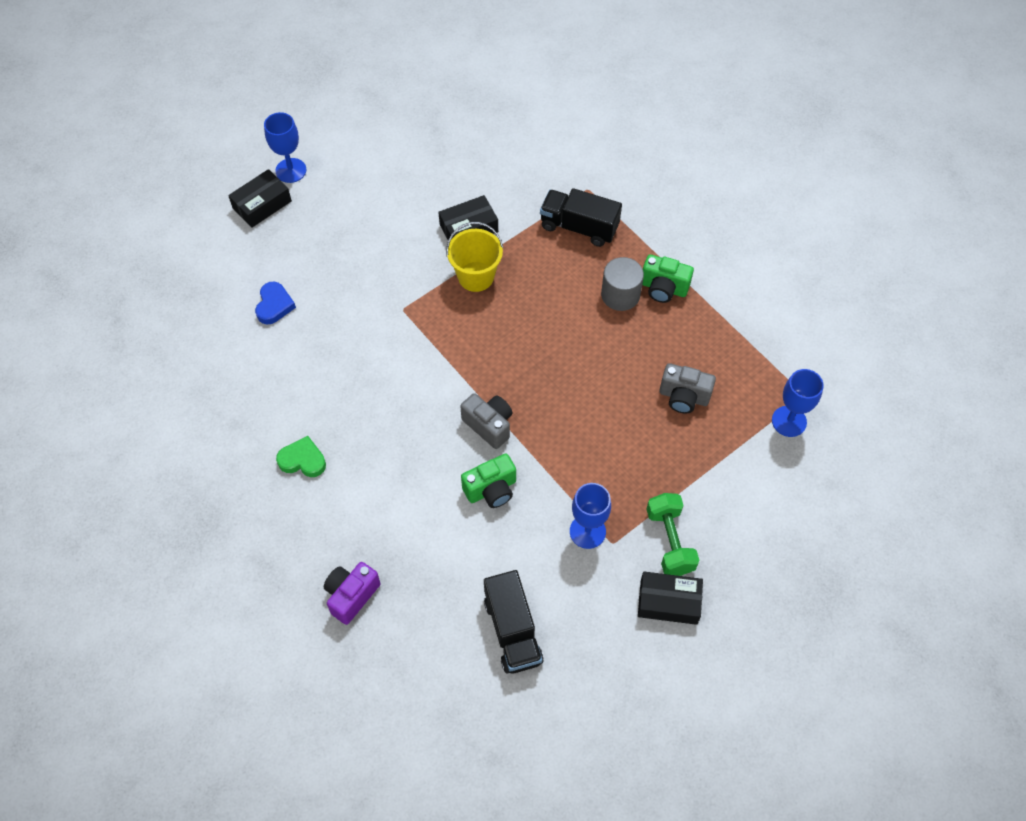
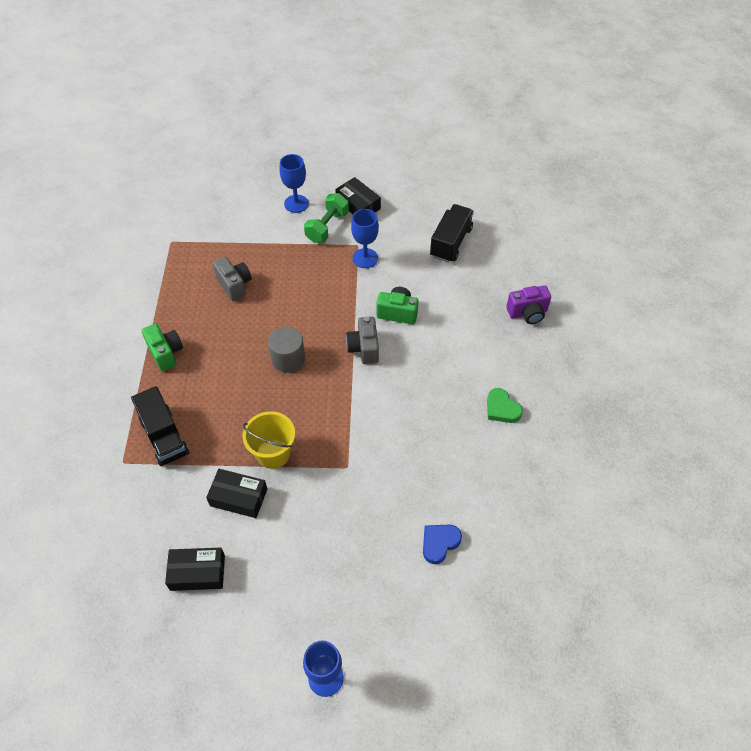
camera: 140 degrees left, 5 degrees down
(262, 204) = (379, 657): black box -> black box (197, 572)
(620, 295) = (196, 368): grey cylinder -> grey cylinder (288, 359)
(789, 421) = (196, 235): blue goblet -> blue goblet (296, 204)

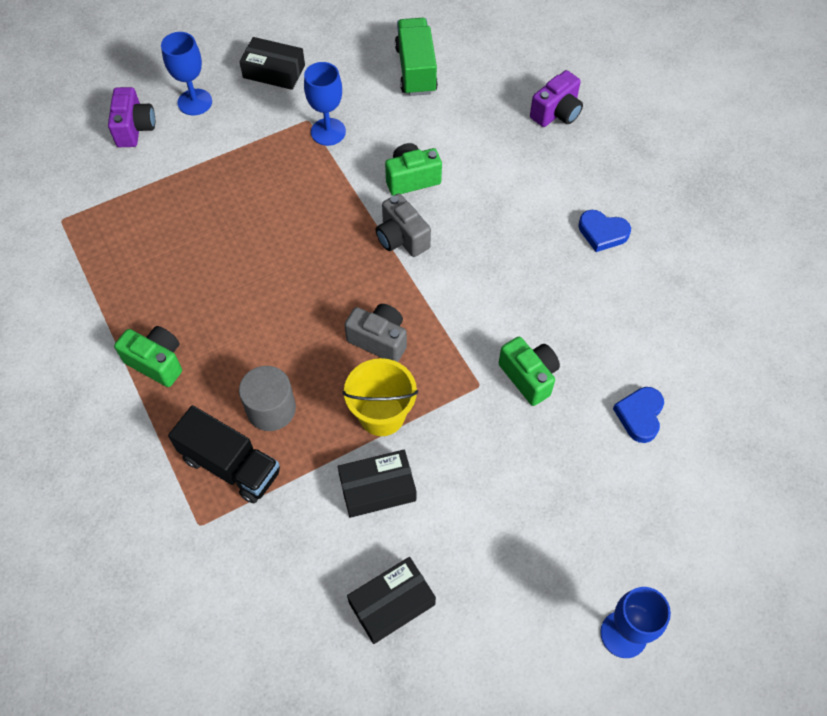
camera: 30 degrees left, 5 degrees up
(234, 285) = (187, 236): grey camera -> grey camera (379, 340)
(250, 205) = (135, 128): none -> purple camera
(288, 359) = (320, 294): grey cylinder -> grey cylinder (271, 409)
(327, 227) = (254, 114): green dumbbell -> none
(383, 478) = (529, 377): none -> green camera
(451, 242) = (416, 70): black truck -> green truck
(502, 408) = (602, 233): green heart -> blue heart

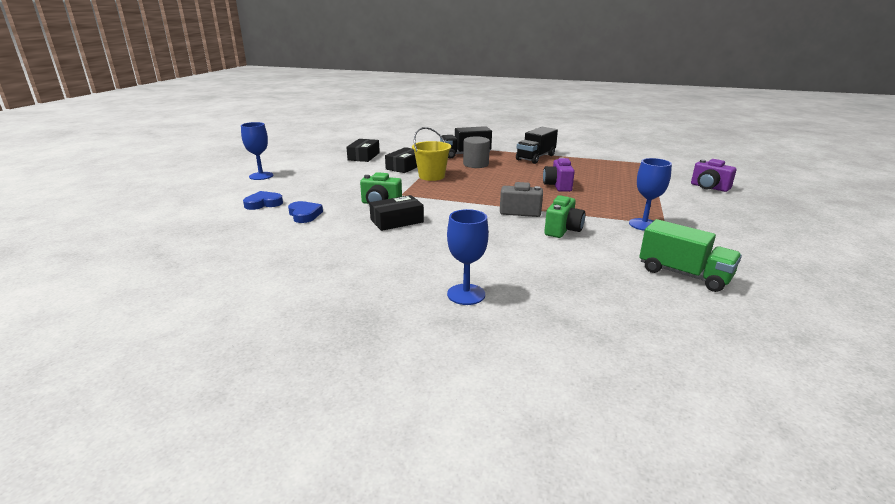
camera: 135 degrees right, 35 degrees down
(157, 362) = (535, 157): green camera -> black truck
(195, 102) = (720, 204): blue goblet -> blue goblet (466, 294)
(274, 71) = (734, 230): black box -> black box (397, 221)
(379, 340) = (468, 187): grey camera -> none
(556, 113) = (550, 306): purple camera -> purple camera (557, 186)
(602, 233) = (412, 262): blue heart -> blue heart (263, 203)

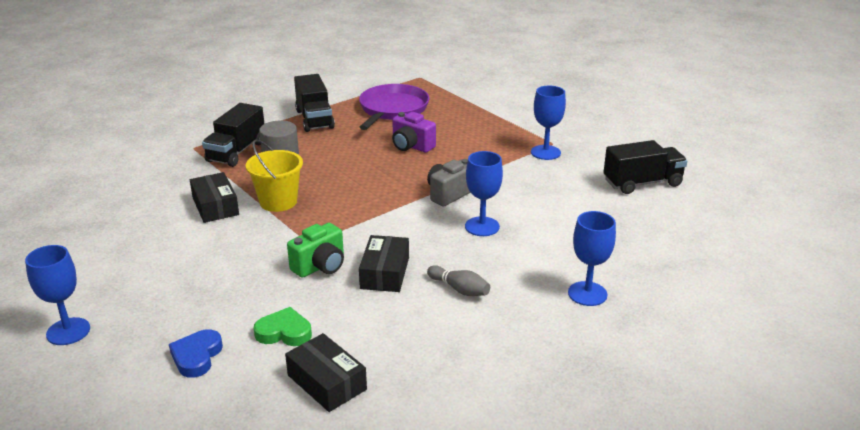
camera: 55 degrees left, 5 degrees up
(304, 215) = (284, 332): blue heart -> green heart
(364, 156) = (122, 220): black box -> black box (327, 382)
(408, 247) = (459, 289): none -> grey bowling pin
(497, 232) = (482, 226): none -> blue goblet
(563, 230) = (514, 193): green camera -> none
(591, 169) = (392, 109): none -> purple pan
(683, 274) = (642, 183): green truck -> black truck
(709, 187) = (508, 87): purple camera -> none

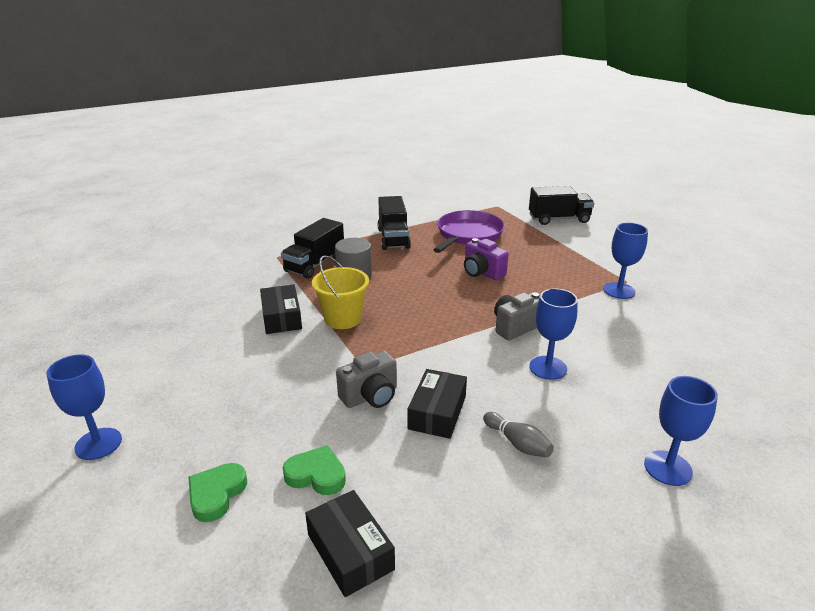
camera: 10 degrees right, 0 degrees up
(197, 356) = (216, 494): blue heart -> green heart
(320, 266) = (370, 396): green camera -> grey camera
(642, 183) = (726, 334): black truck -> black truck (559, 219)

